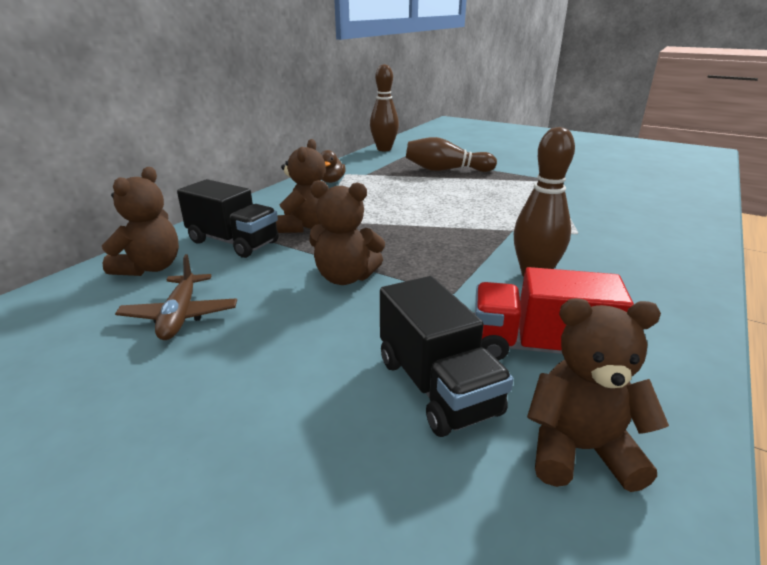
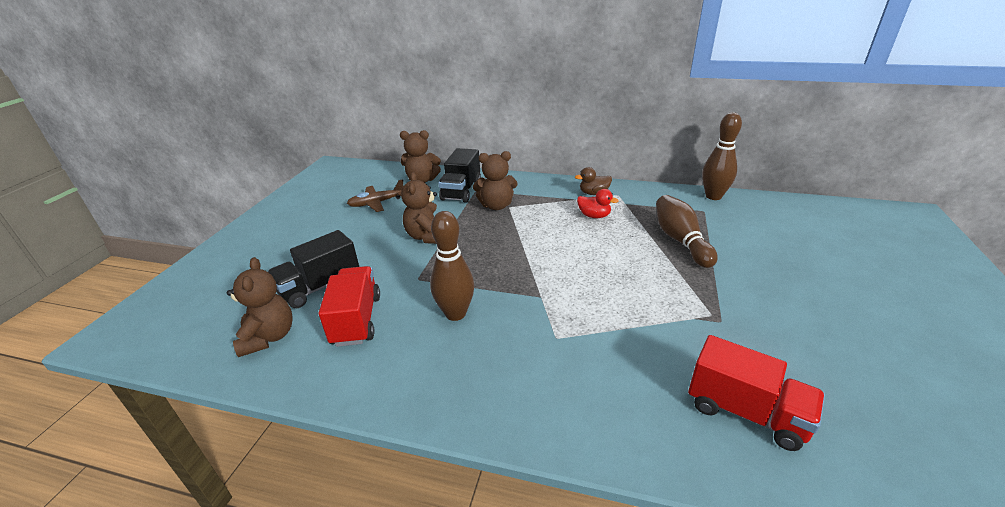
camera: 75 degrees right, 5 degrees up
(378, 188) = (594, 216): none -> red duck
(652, 193) = (745, 412): none -> red truck

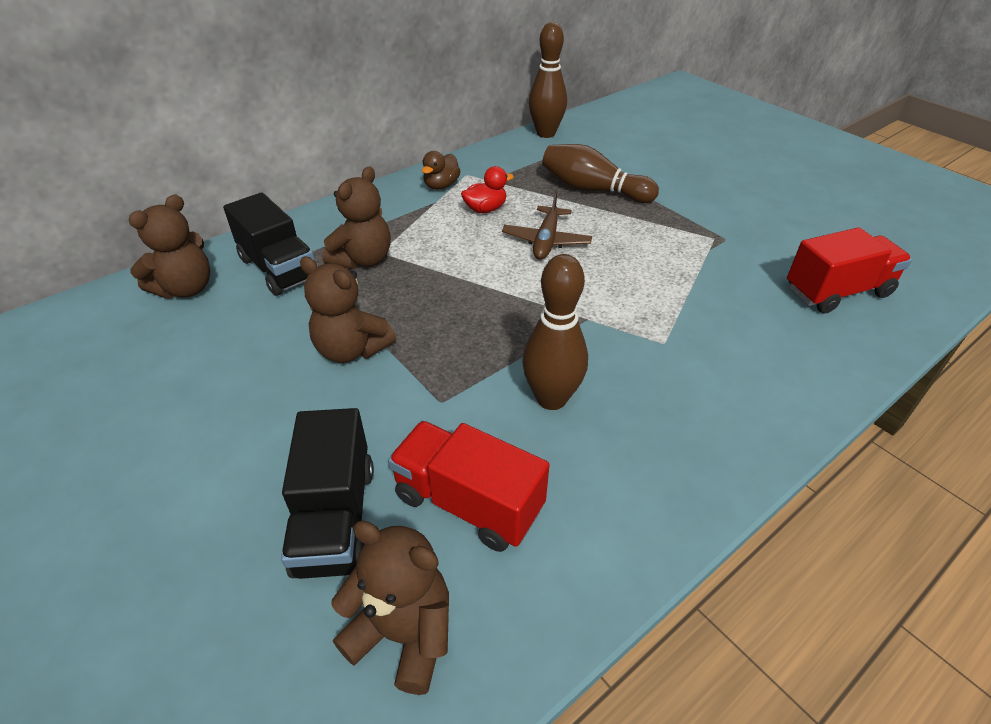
camera: 55 degrees left, 10 degrees up
(376, 203) = (176, 362): brown plane -> brown plane (546, 241)

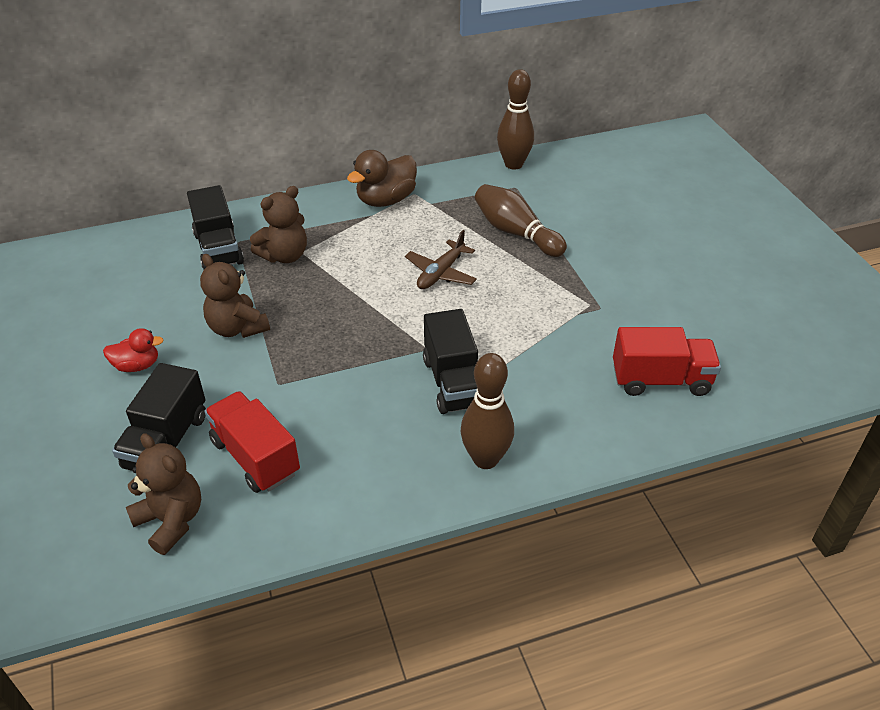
camera: 20 degrees right, 0 degrees up
(186, 289) = (146, 250): brown teddy bear -> none
(441, 185) = (386, 200): brown duck -> brown duck, size x1.67
(485, 209) = (409, 231): red duck -> red duck (137, 365)
(551, 398) = (357, 403): brown bowling pin -> brown bowling pin (485, 459)
(640, 347) = (453, 382): none -> black truck

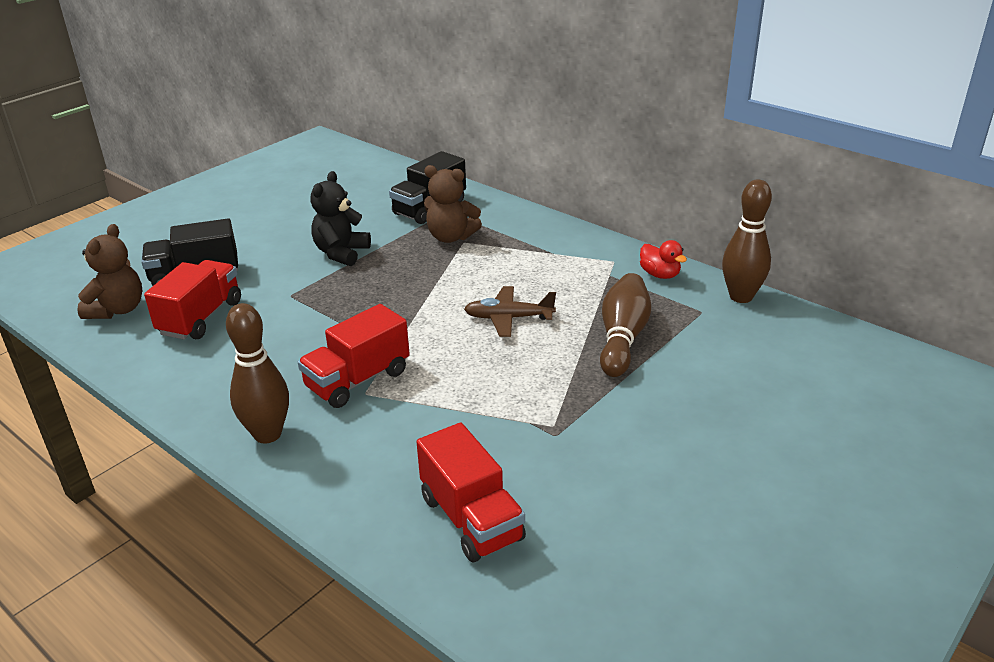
camera: 60 degrees right, 10 degrees down
(137, 365) = (267, 233): red duck -> red duck (660, 274)
(237, 328) = (341, 253): brown teddy bear -> black teddy bear
(386, 200) = (585, 251): brown duck -> none
(453, 382) = (358, 380): black truck -> red truck

